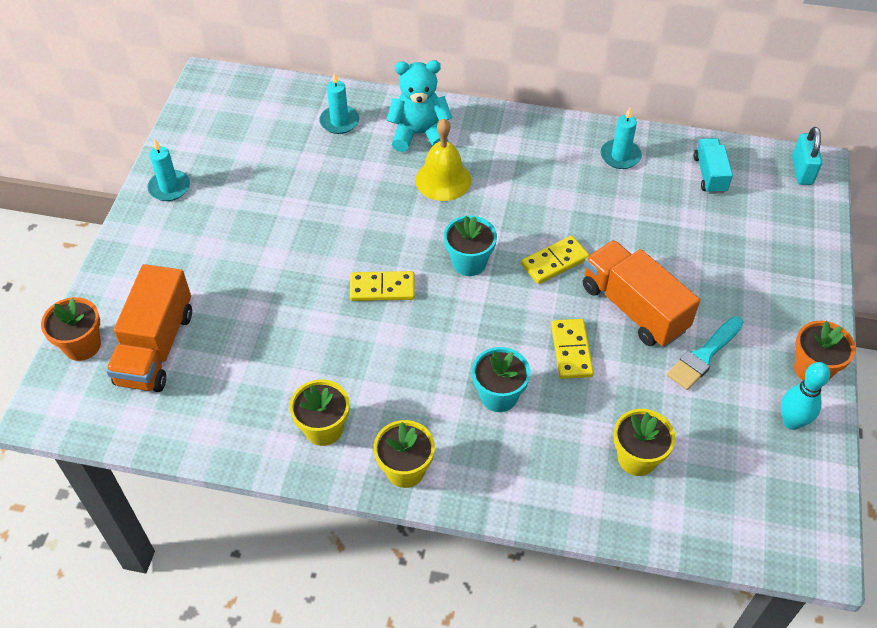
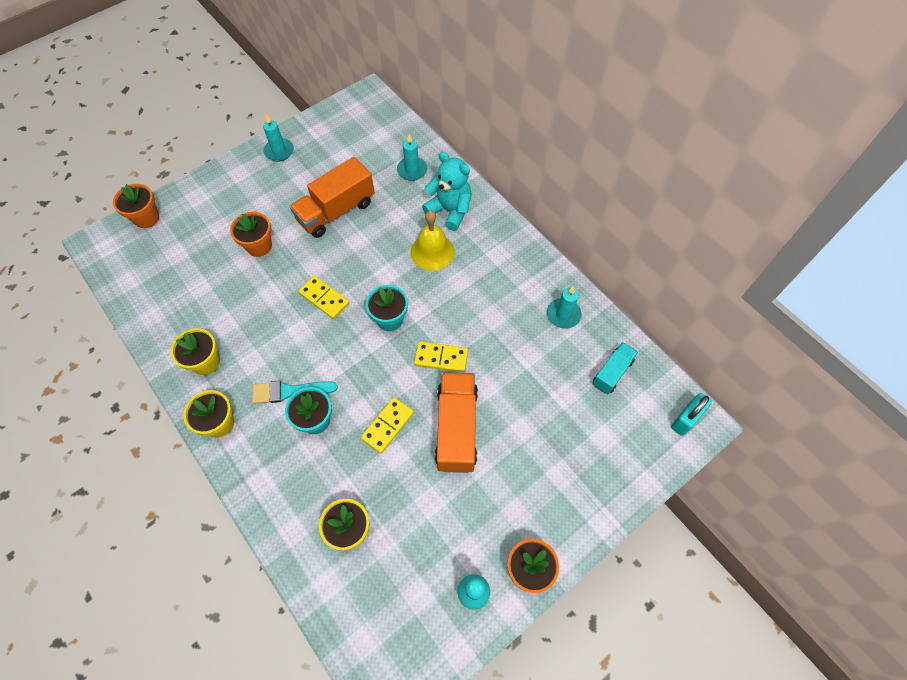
camera: 40 degrees right, 10 degrees up
(156, 347) = (177, 246): orange truck -> orange truck (336, 211)
(254, 287) = (259, 246): none -> orange flower pot
(703, 355) = (465, 498): turquoise brush -> turquoise brush (289, 391)

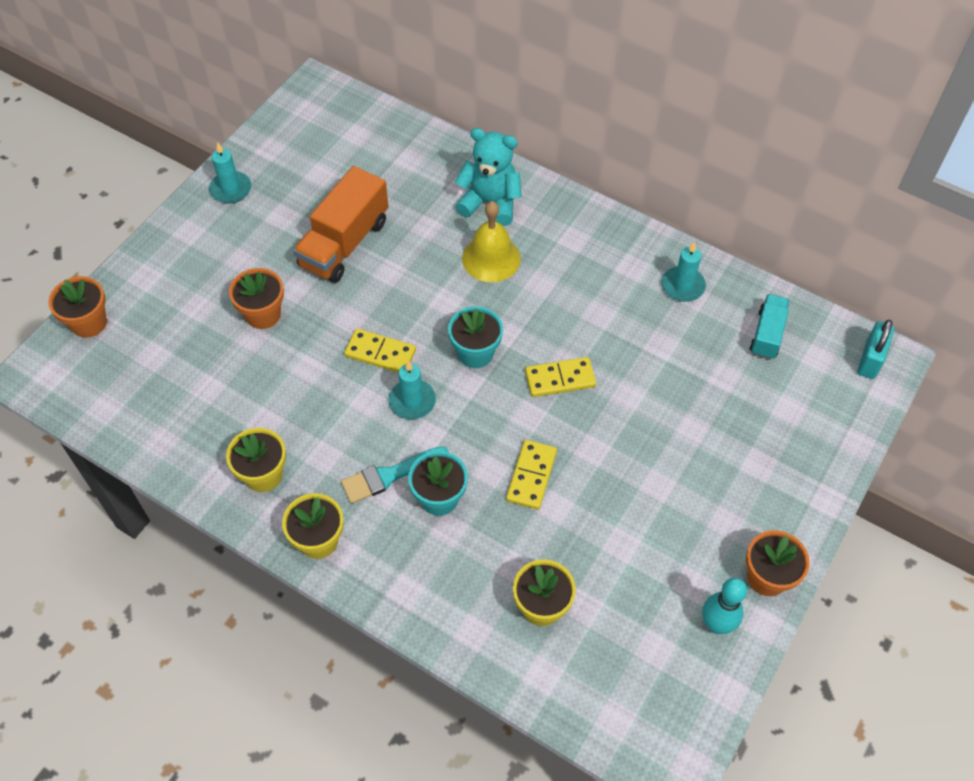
camera: 20 degrees left, 5 degrees down
(412, 170) = (419, 167): turquoise candle -> turquoise candle (412, 401)
(456, 428) = (615, 452): orange truck -> none

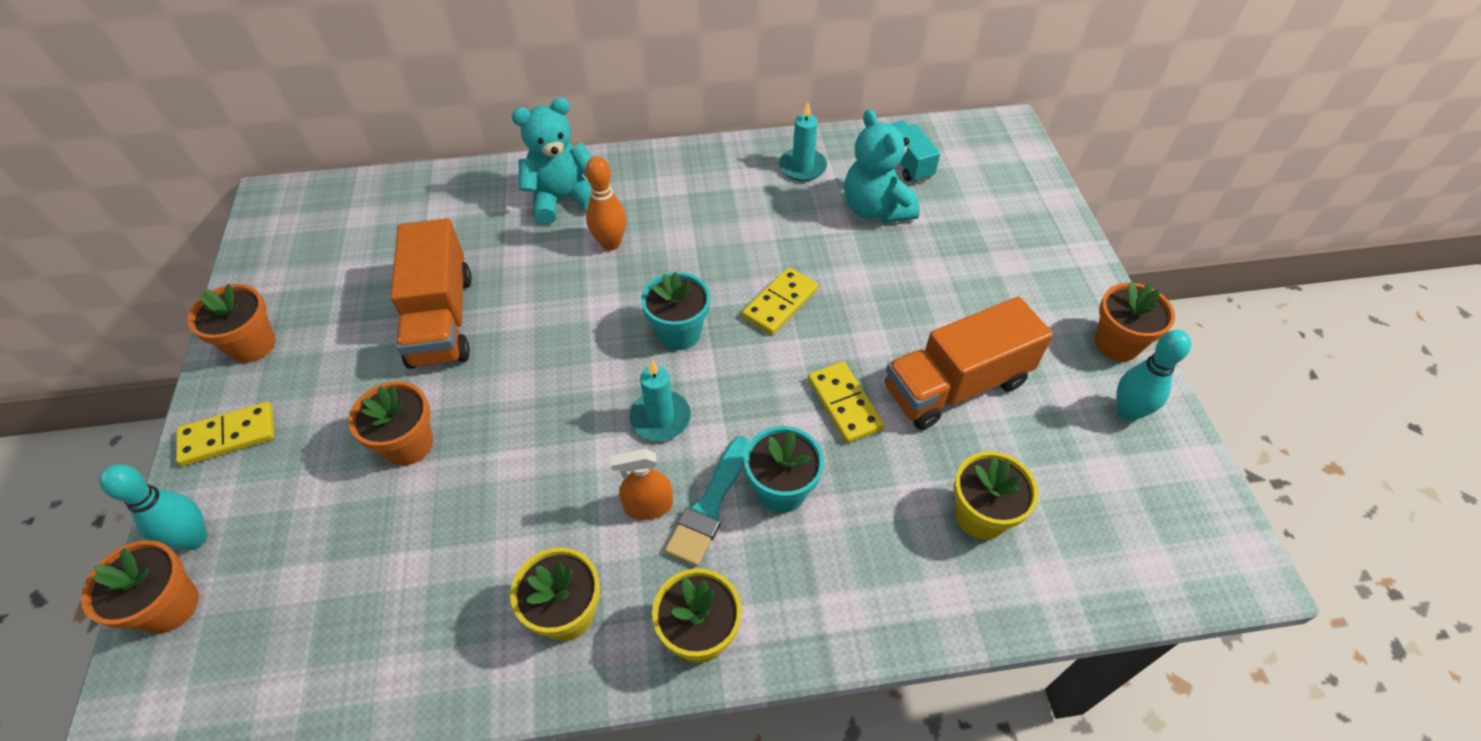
camera: 40 degrees left, 5 degrees down
(123, 293) = (194, 539): none -> turquoise bowling pin
(231, 189) = (252, 345): turquoise candle -> orange flower pot
(357, 449) = (648, 506): none -> orange spray bottle
(380, 353) = (581, 395): yellow domino -> yellow domino (228, 436)
(491, 258) = (610, 243): yellow bell -> orange bowling pin
(617, 519) = (956, 385): none -> orange truck
(702, 356) = (875, 209): none -> turquoise teddy bear
(870, 360) = (997, 135): turquoise padlock -> none

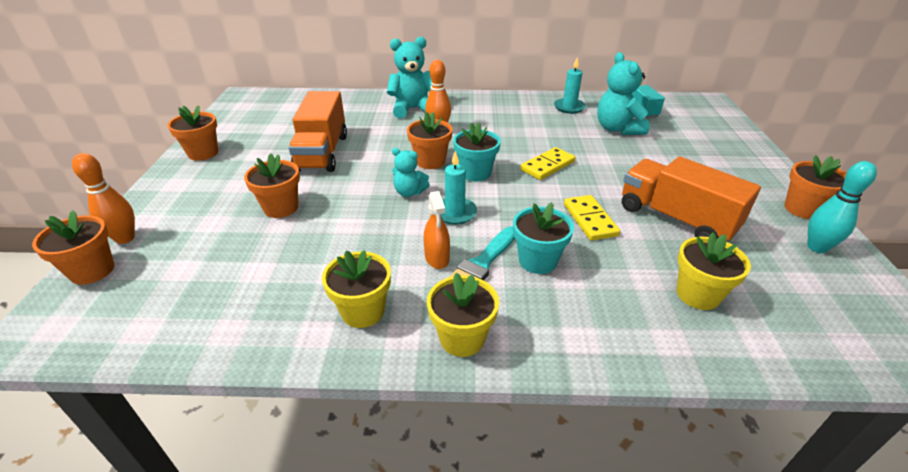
camera: 10 degrees right, 15 degrees down
(194, 539) = (125, 238): turquoise bowling pin -> orange bowling pin
(228, 436) = (170, 191): yellow domino -> none
(589, 386) = (409, 192): none -> turquoise teddy bear
(609, 316) = (430, 161): none -> orange flower pot
(648, 506) = (437, 258): orange spray bottle -> orange spray bottle turned 105 degrees counterclockwise
(956, 385) = (676, 219): orange truck -> orange truck turned 60 degrees clockwise

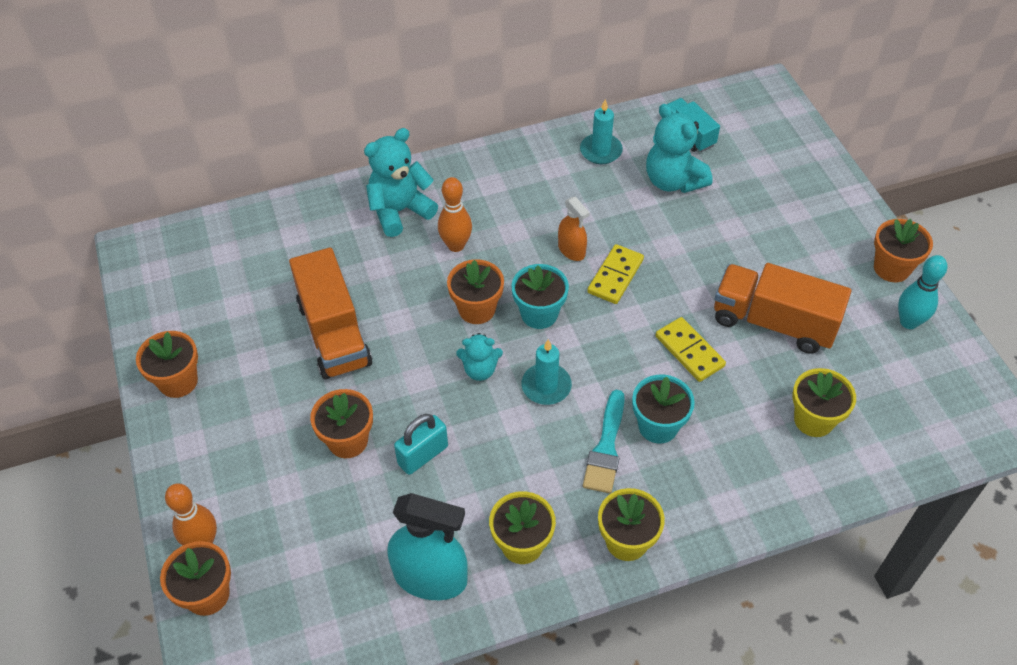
camera: 20 degrees left, 15 degrees up
(266, 312) = (430, 577): none -> turquoise spray bottle
(328, 230) = (423, 455): none -> turquoise padlock
(437, 258) = (558, 455): orange spray bottle -> orange spray bottle (571, 250)

